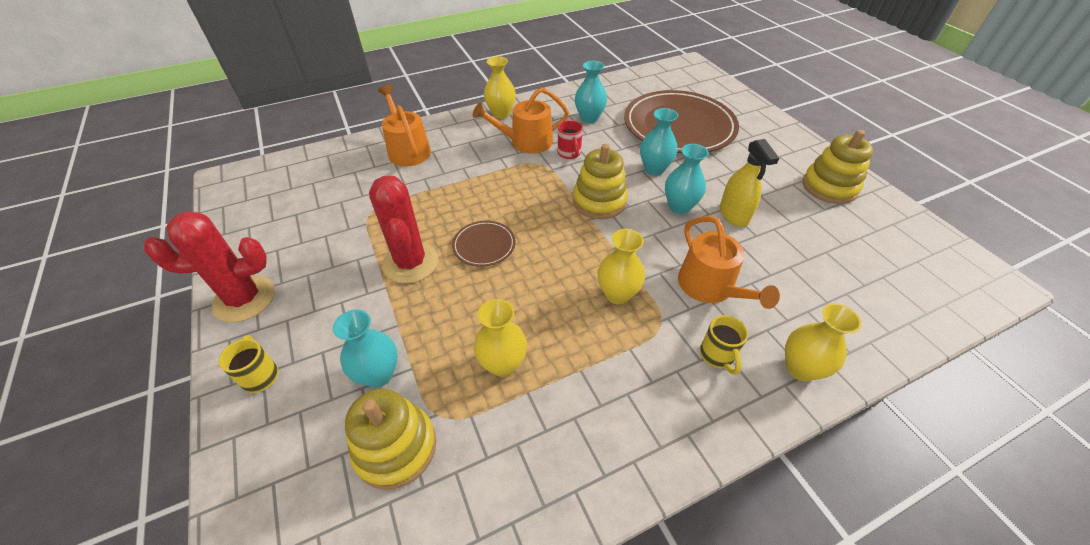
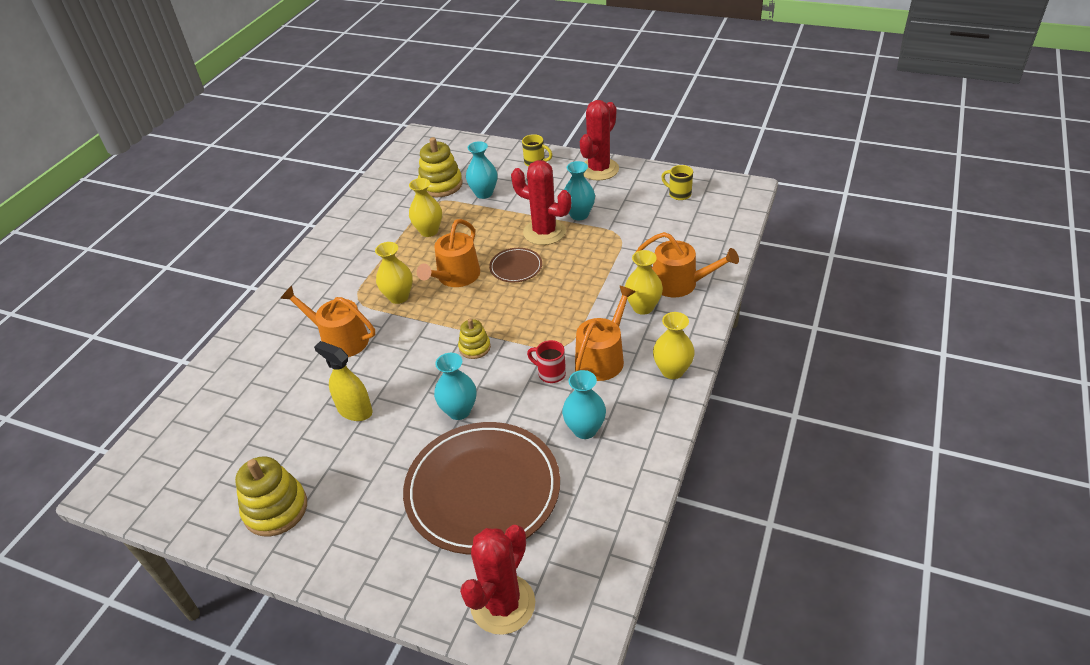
camera: 140 degrees right, 5 degrees down
(543, 276) = (455, 277): none -> orange watering can
(599, 201) = (474, 347): yellow stacking toy -> yellow stacking toy, size x0.58
(679, 206) = (406, 387): turquoise vase -> turquoise vase (579, 215)
(710, 87) = (503, 604): none -> red cactus
(717, 356) = (312, 304): yellow mug -> yellow mug (679, 194)
(800, 368) = (258, 328): yellow vase -> yellow vase (643, 307)

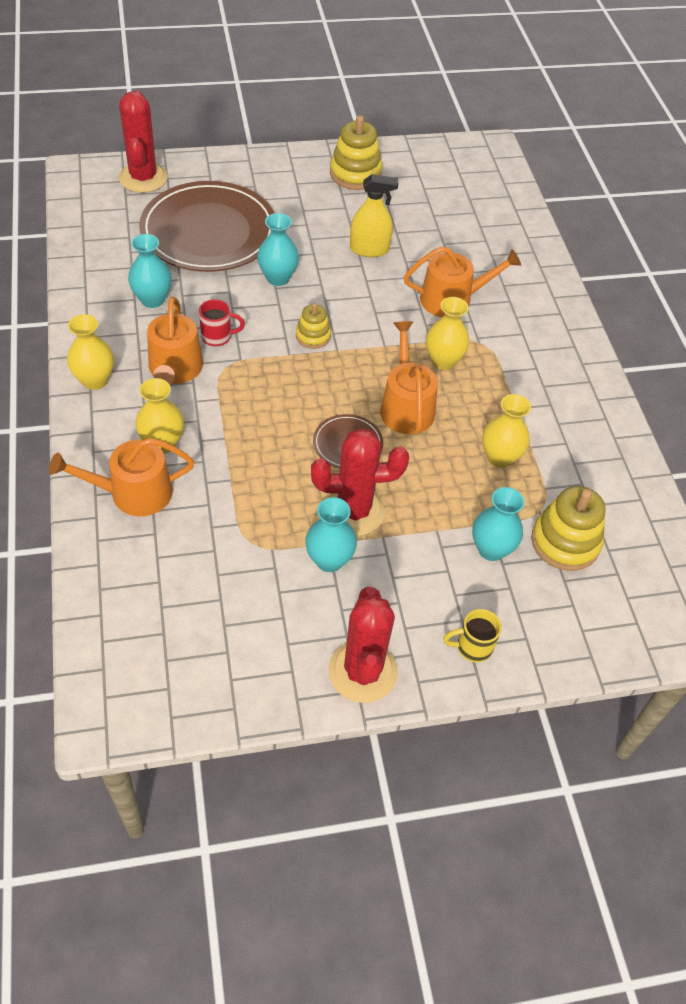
camera: 140 degrees right, 10 degrees up
(679, 194) = (207, 662): yellow mug -> none

